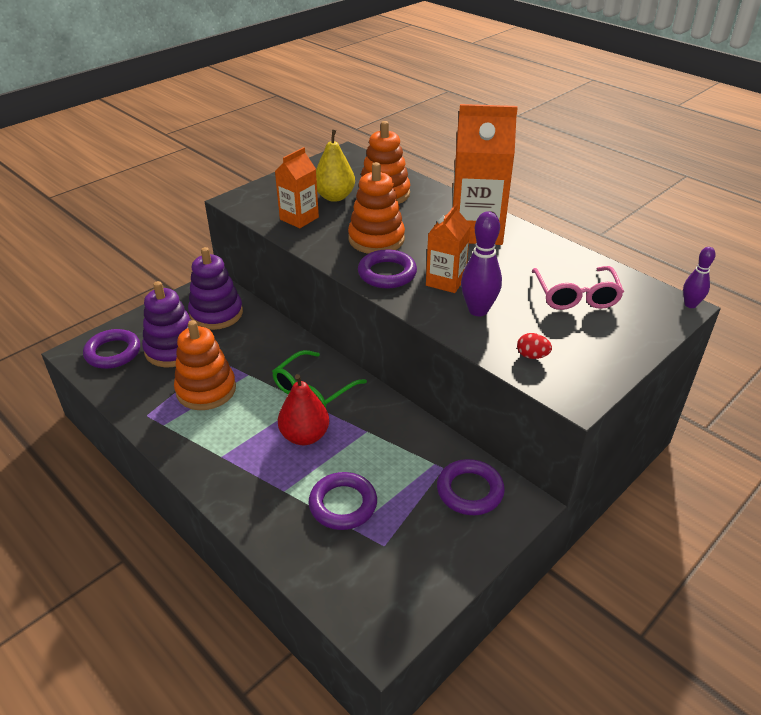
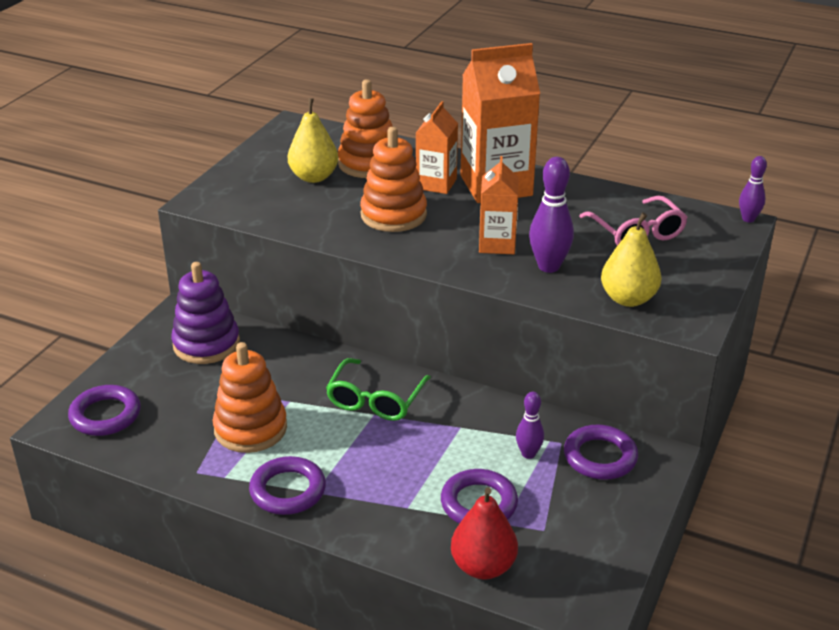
camera: 20 degrees left, 5 degrees down
(173, 349) = (180, 395): purple stacking toy -> none
(299, 218) = (289, 208): orange carton -> orange carton (436, 184)
(305, 436) = (396, 448): red pear -> red pear (483, 566)
(387, 273) = (429, 248): purple ring -> purple ring (288, 490)
(409, 470) = (528, 454): none -> purple bowling pin
(532, 356) = (628, 299): red egg -> yellow pear

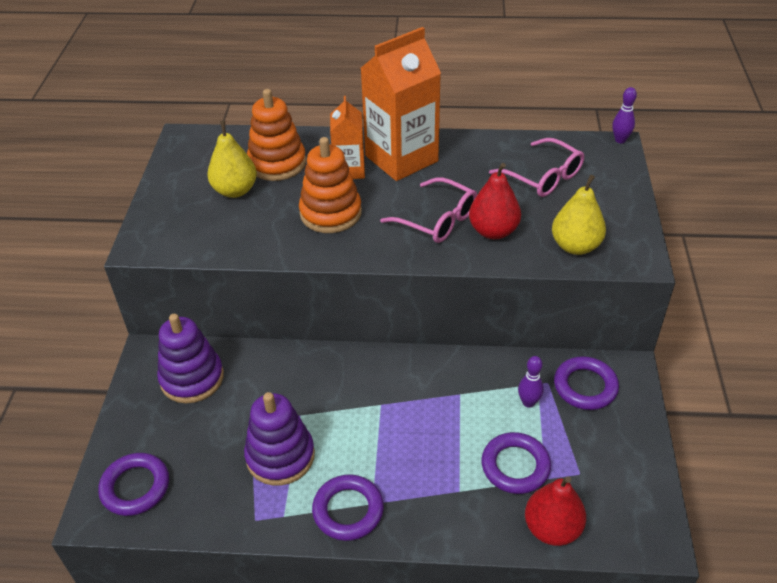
camera: 20 degrees left, 10 degrees up
(250, 428) = (280, 456): orange stacking toy -> purple stacking toy
(375, 400) = (374, 389): green glasses -> none
(497, 244) = (437, 220): orange carton -> pink glasses
(549, 266) = (493, 231): purple bowling pin -> red pear

